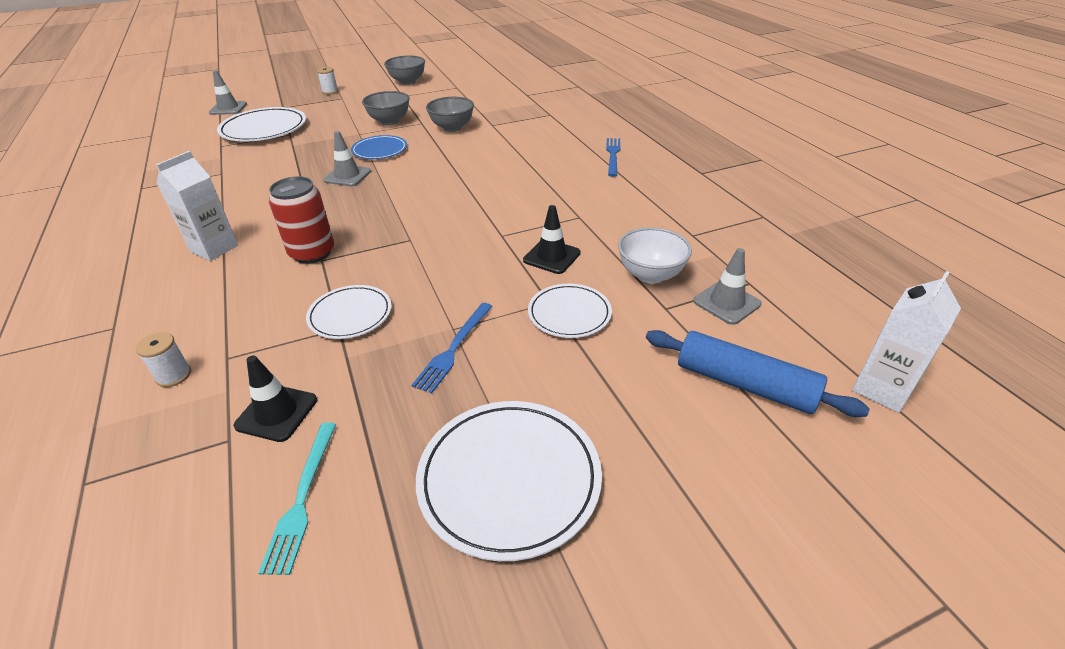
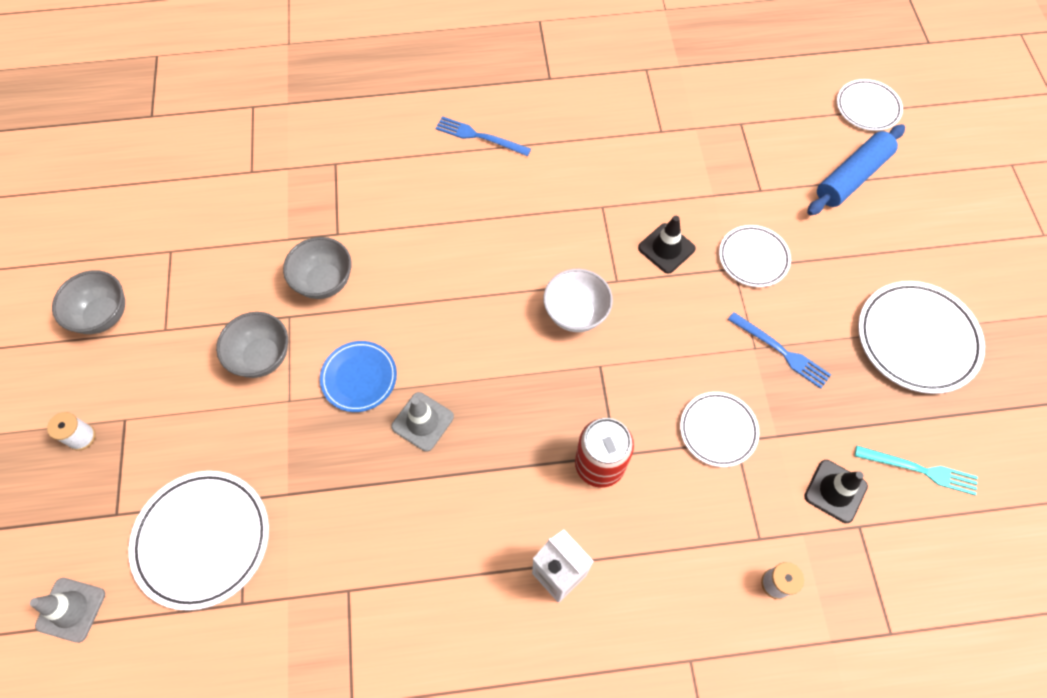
camera: 75 degrees left, 25 degrees up
(650, 275) = (713, 184): white bowl -> white bowl (576, 313)
(726, 303) = (762, 149): grey traffic cone -> none
(882, 389) = (867, 107): white carton -> white plate

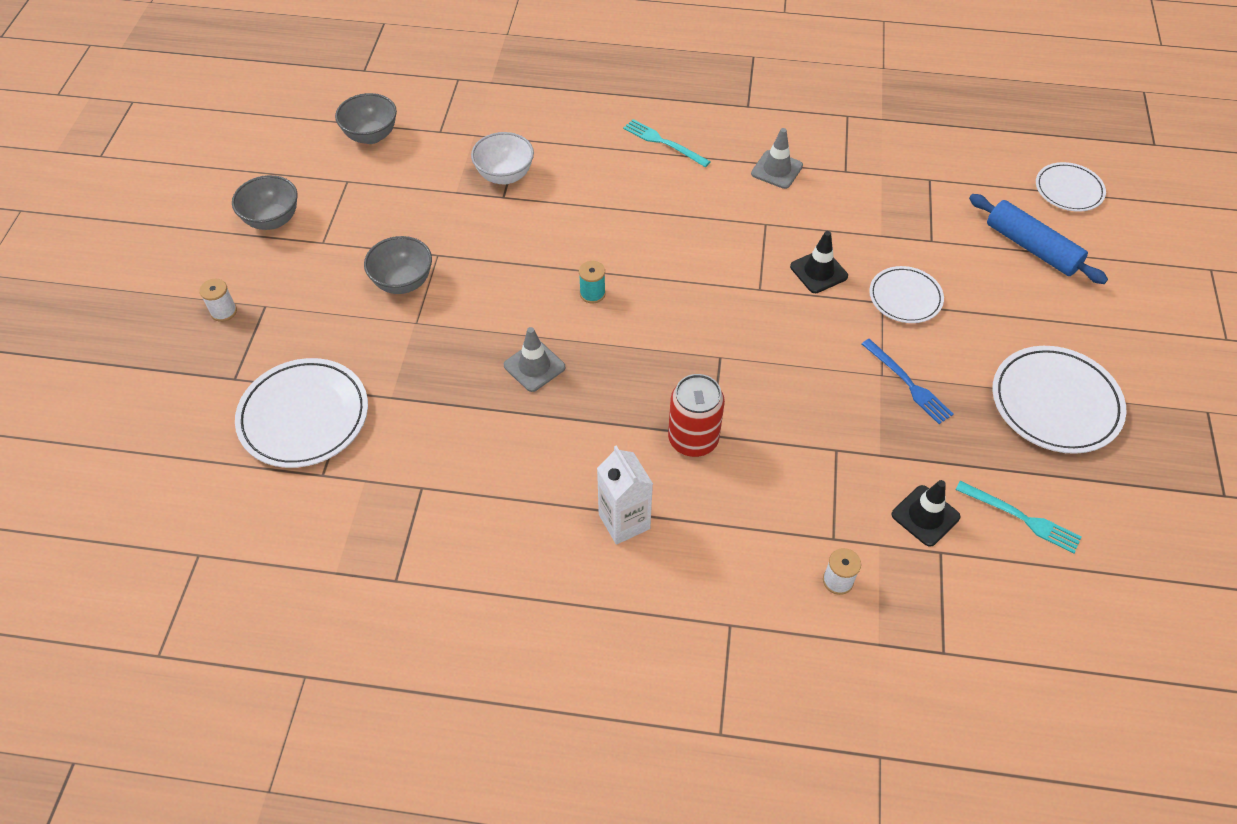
camera: 15 degrees right, 10 degrees down
(71, 609) = (172, 444): grey traffic cone -> grey traffic cone (776, 170)
(324, 281) = (479, 233): grey bowl -> grey bowl (371, 136)
(359, 378) = (486, 318): blue plate -> none
(457, 324) = (592, 293): none -> turquoise spool
(479, 137) = (663, 143): blue fork -> turquoise fork
(576, 313) = (710, 308): white bowl -> white bowl (505, 175)
(718, 430) = (821, 437): white plate -> none
(851, 177) = (1031, 247): blue rolling pin -> blue rolling pin turned 75 degrees clockwise

